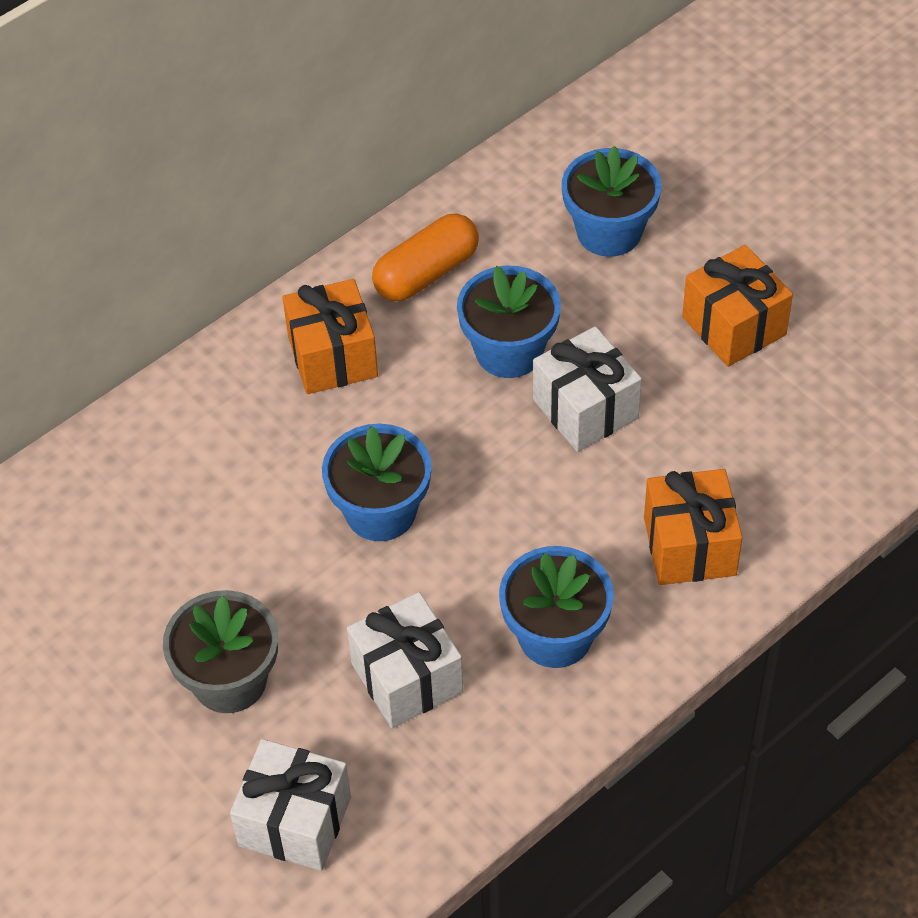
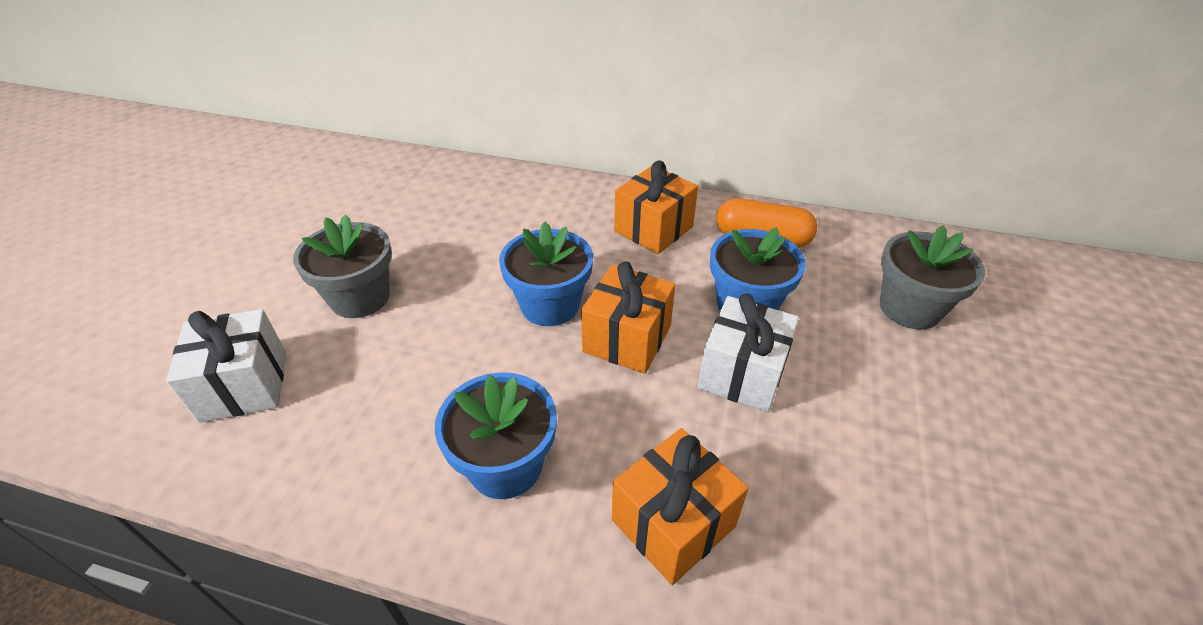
camera: 55 degrees right, 10 degrees down
(407, 678) = (409, 388): white gift -> none
(609, 232) = (910, 308): blue flower pot -> grey flower pot
(733, 326) = (929, 432): orange gift -> orange gift (627, 339)

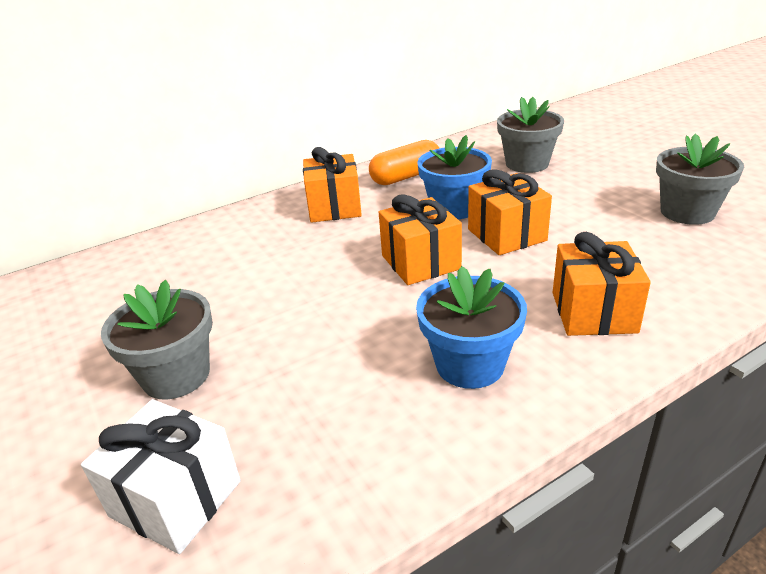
camera: 45 degrees left, 10 degrees down
(550, 305) = (341, 280): blue flower pot -> none
(742, 373) = (506, 235): white gift -> orange gift
(993, 519) = (687, 212): none -> grey flower pot

